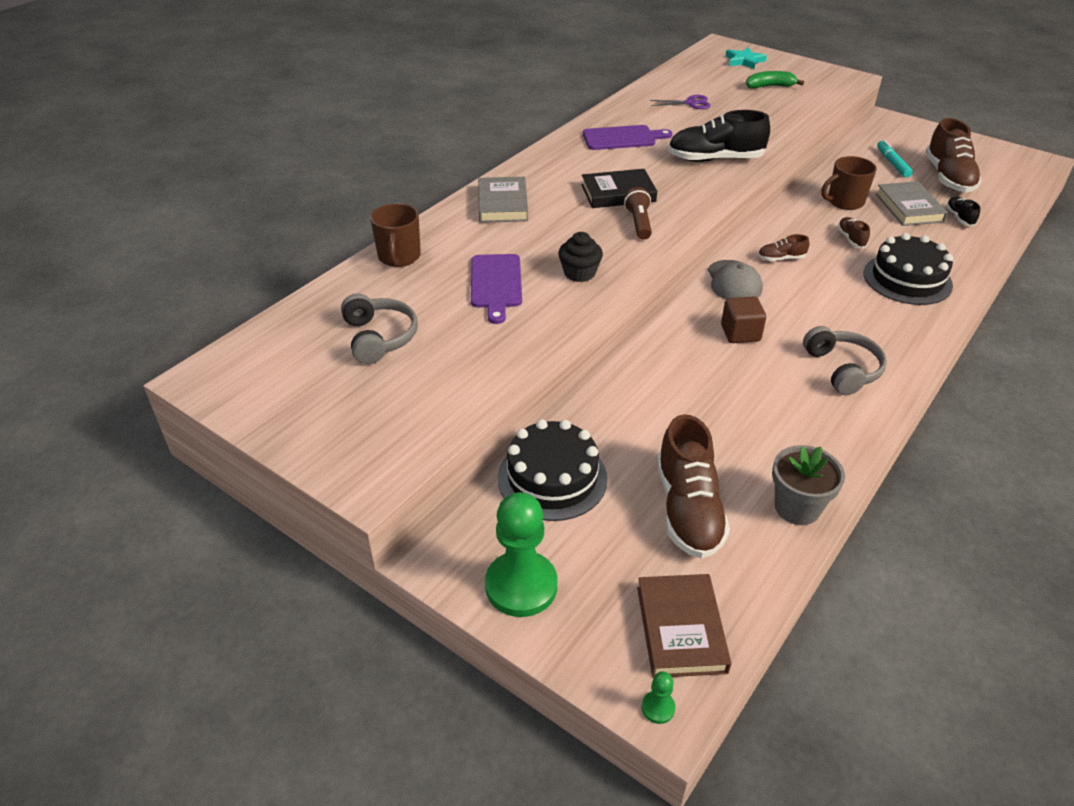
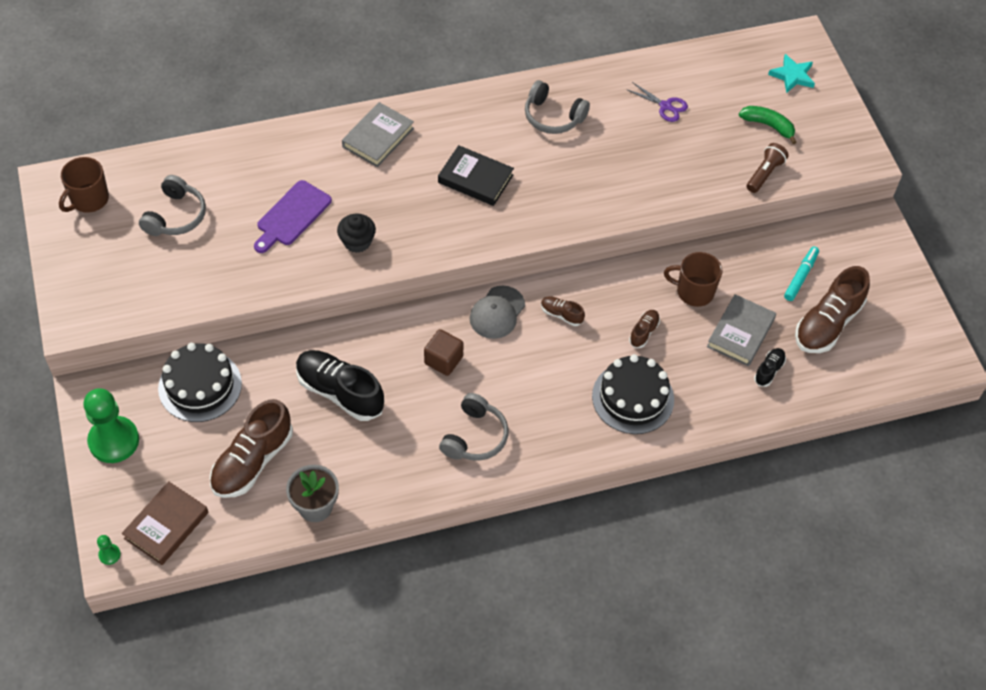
camera: 35 degrees right, 15 degrees up
(399, 257) = (255, 148): brown mug -> brown mug (89, 199)
(622, 138) = (553, 116): purple cutting board -> grey headphones
(638, 223) = (454, 220): brown flashlight -> brown flashlight (764, 174)
(715, 159) = (598, 188): black shoe -> black shoe (340, 392)

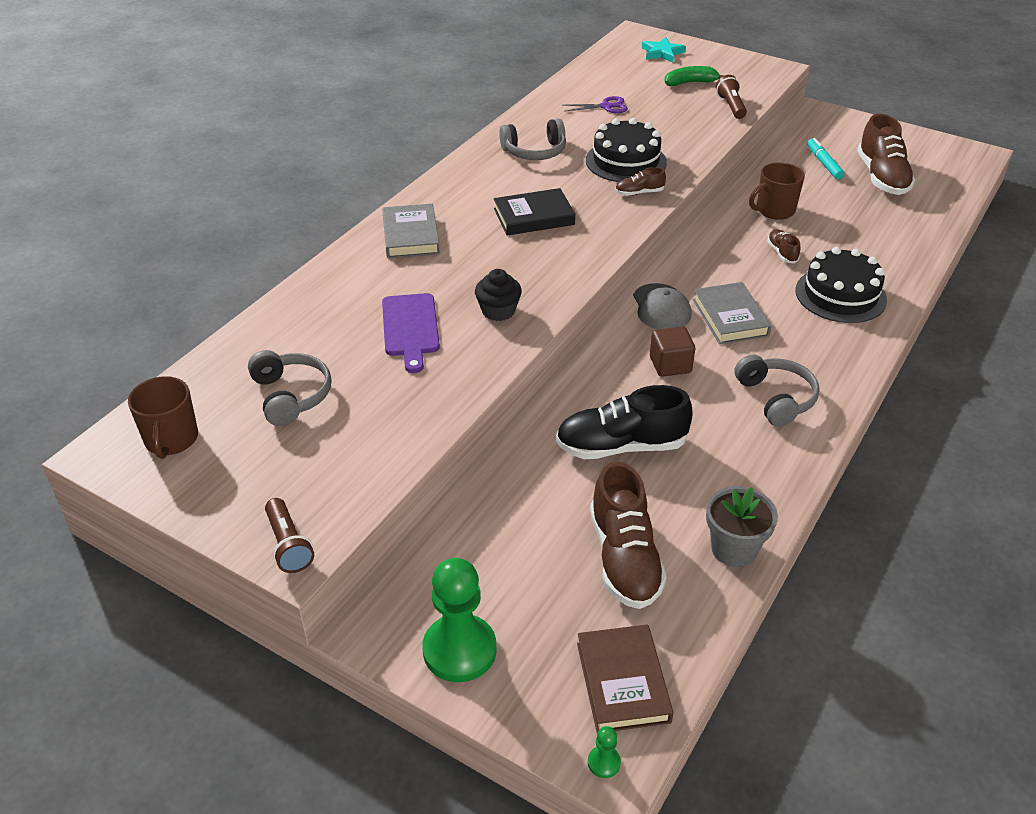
camera: 40 degrees left, 15 degrees down
(75, 315) = (288, 545): none -> brown flashlight
(200, 386) = (484, 535): black cake -> black cake (626, 161)
(561, 314) = (709, 279): brown shoe -> brown shoe (639, 193)
(740, 333) = (841, 214): grey book -> grey book (730, 317)
(769, 370) = (893, 223): black shoe -> none

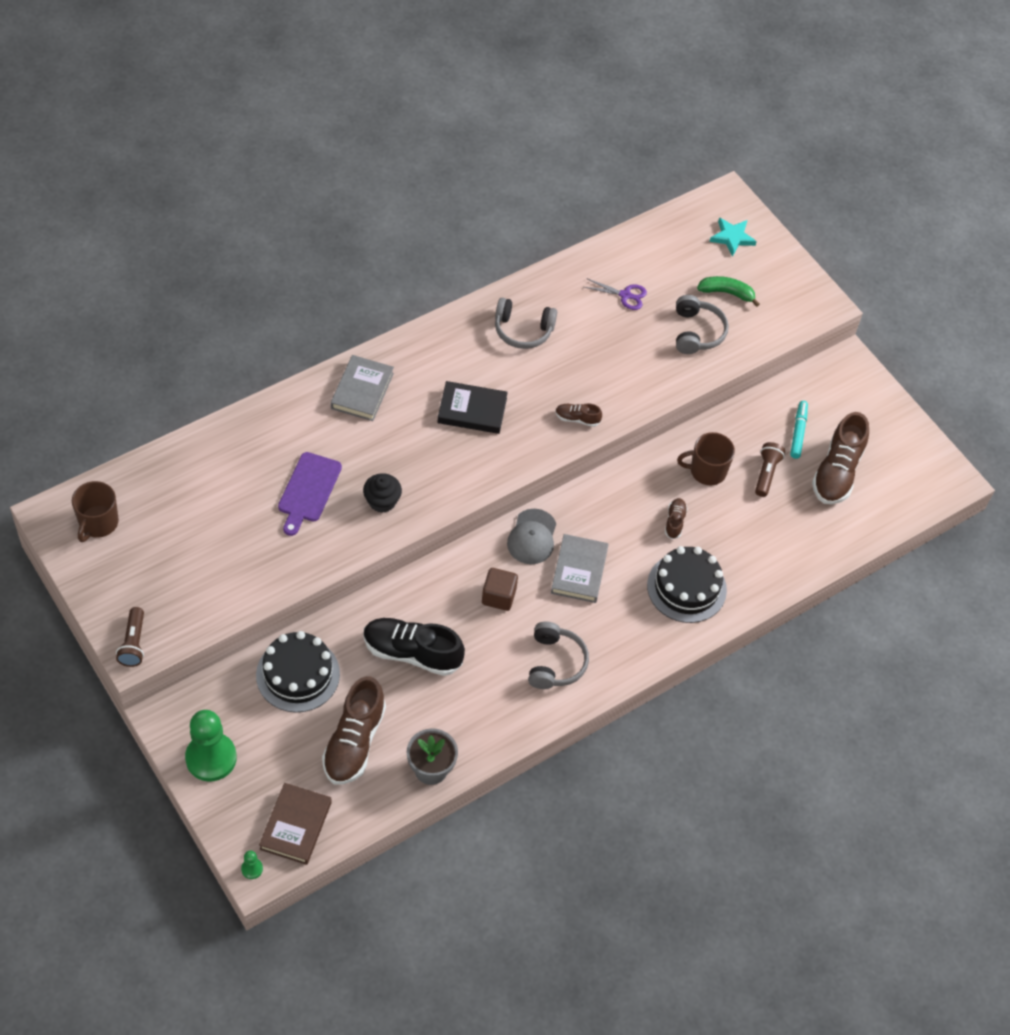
camera: 20 degrees right, 15 degrees up
(290, 396) = (193, 518): grey headphones -> grey headphones (697, 332)
(626, 161) = (593, 375): black cake -> black cake (298, 674)
(731, 106) = (739, 341): brown flashlight -> brown flashlight (766, 473)

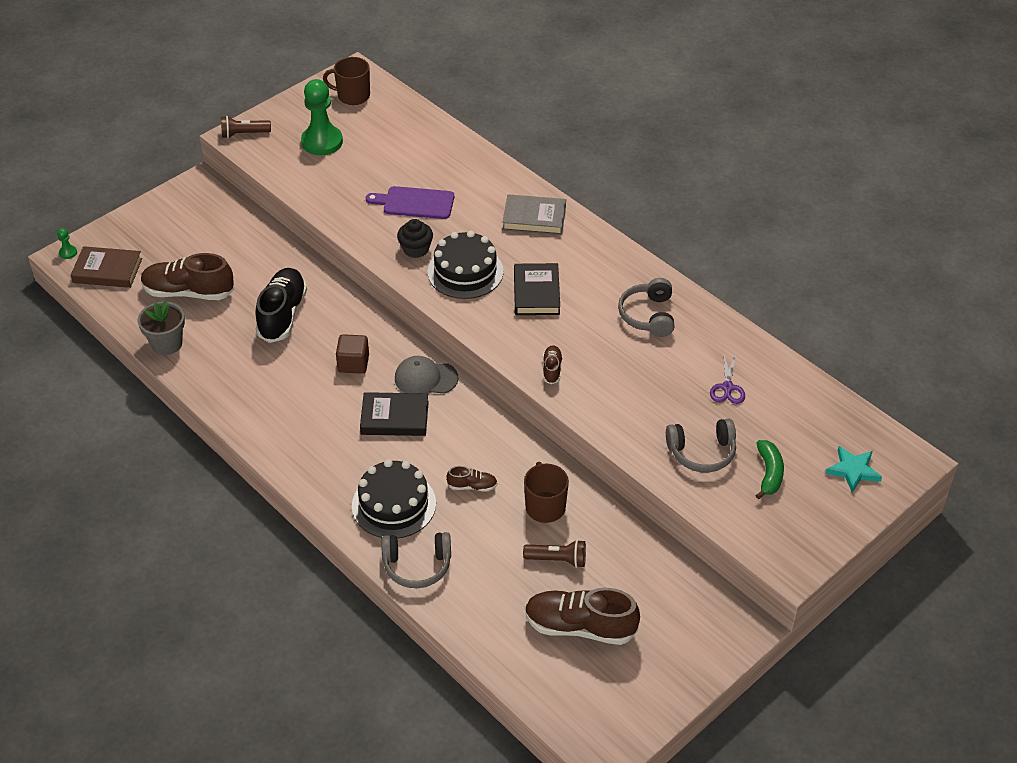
camera: 85 degrees right, 10 degrees down
(211, 758) = (165, 213): green pawn -> green pawn (322, 142)
(298, 674) = (250, 248): black cake -> black cake (465, 272)
(555, 662) = (288, 413): grey headphones -> grey headphones (417, 565)
(579, 571) = (394, 418): grey book -> black book
(798, 432) = (623, 584): turquoise marker -> none

